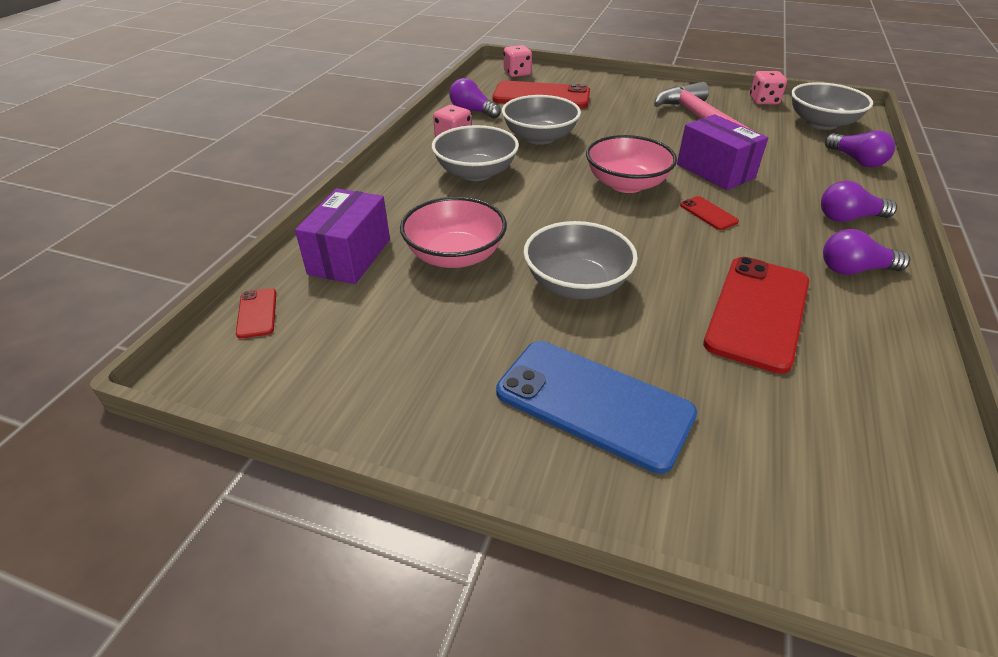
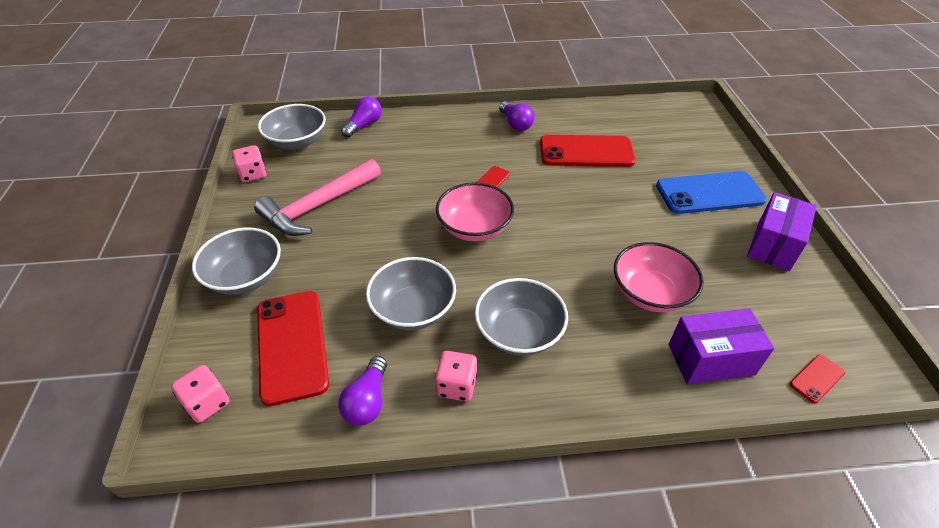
camera: 115 degrees left, 5 degrees up
(576, 284) = (625, 222): grey bowl -> grey bowl (245, 277)
(593, 403) = (709, 193): blue phone -> blue phone turned 75 degrees clockwise
(715, 171) = (421, 185): purple box -> purple box (773, 245)
(848, 218) = (455, 127): purple light bulb -> none

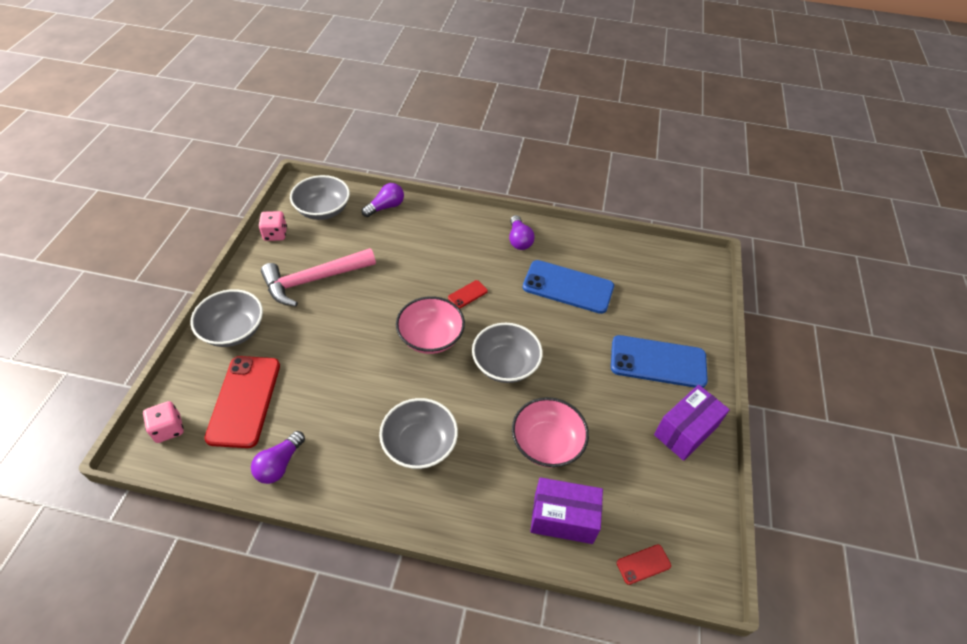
camera: 15 degrees right, 5 degrees up
(413, 309) = (347, 398): grey bowl -> grey bowl (505, 364)
(456, 385) = (350, 473): pink dice -> none
(586, 152) = (568, 287): red phone -> blue phone

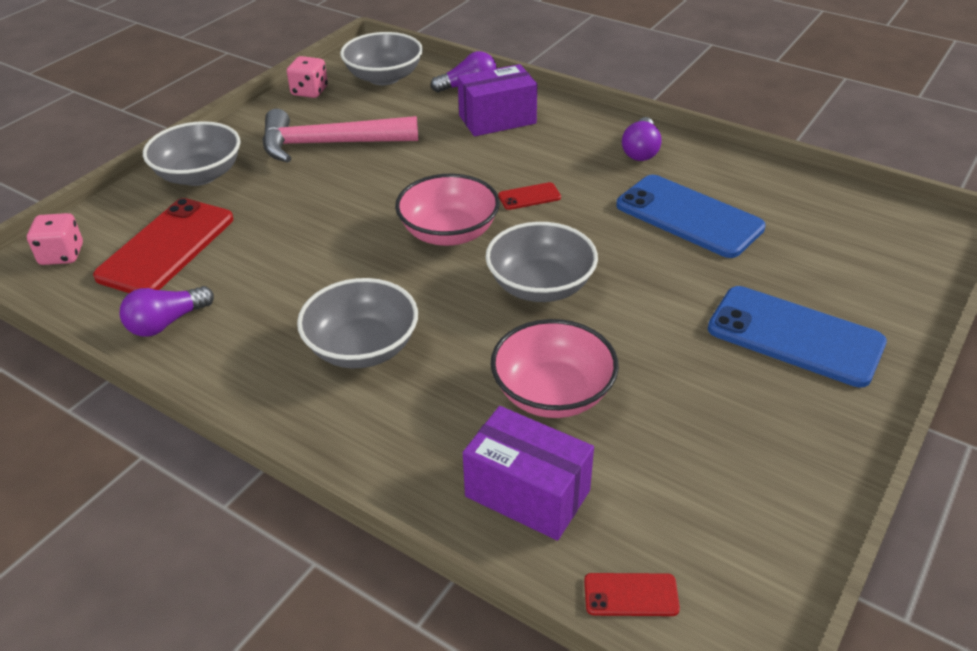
camera: 25 degrees right, 10 degrees down
(685, 431) = (799, 436): purple box -> purple box (497, 119)

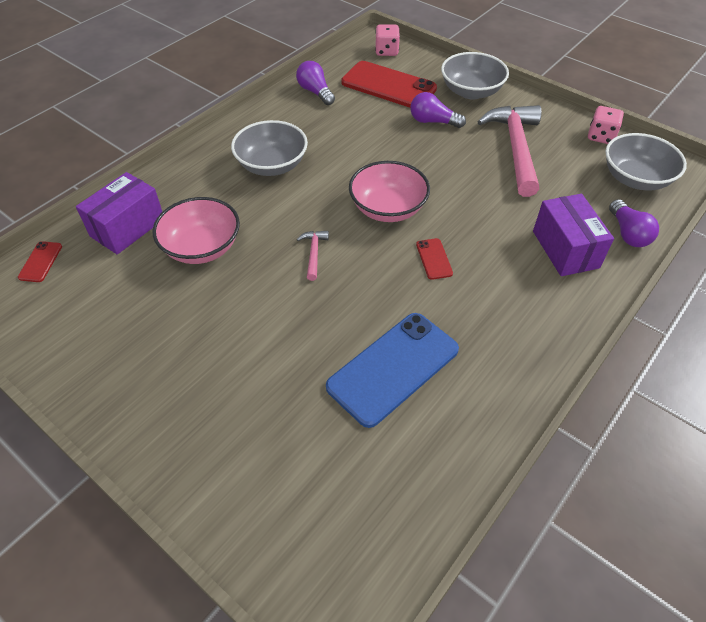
camera: 95 degrees right, 10 degrees up
(540, 286) = (314, 253): grey bowl -> pink hammer
(641, 151) = (512, 352): purple light bulb -> purple light bulb (433, 121)
(795, 336) = (212, 406): blue phone -> none

